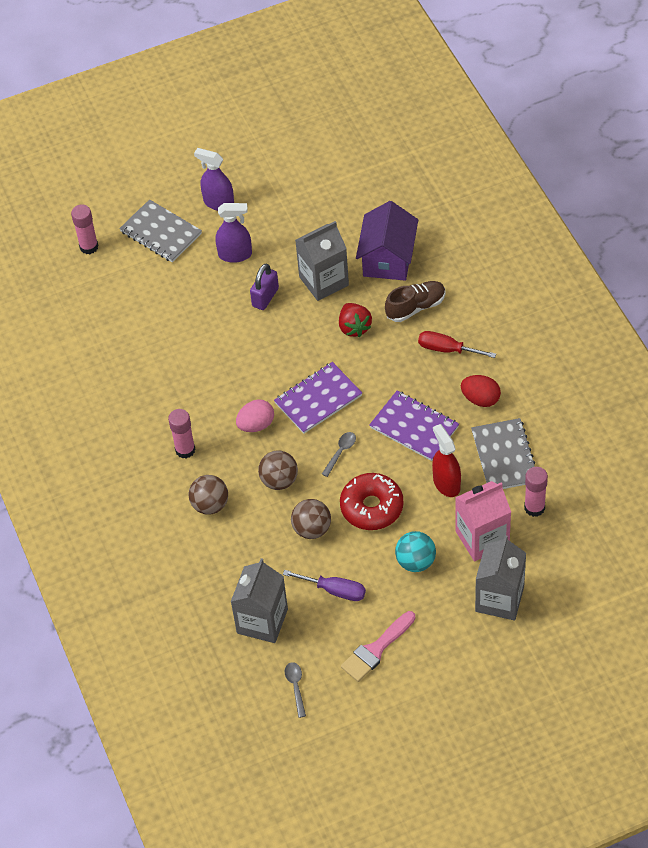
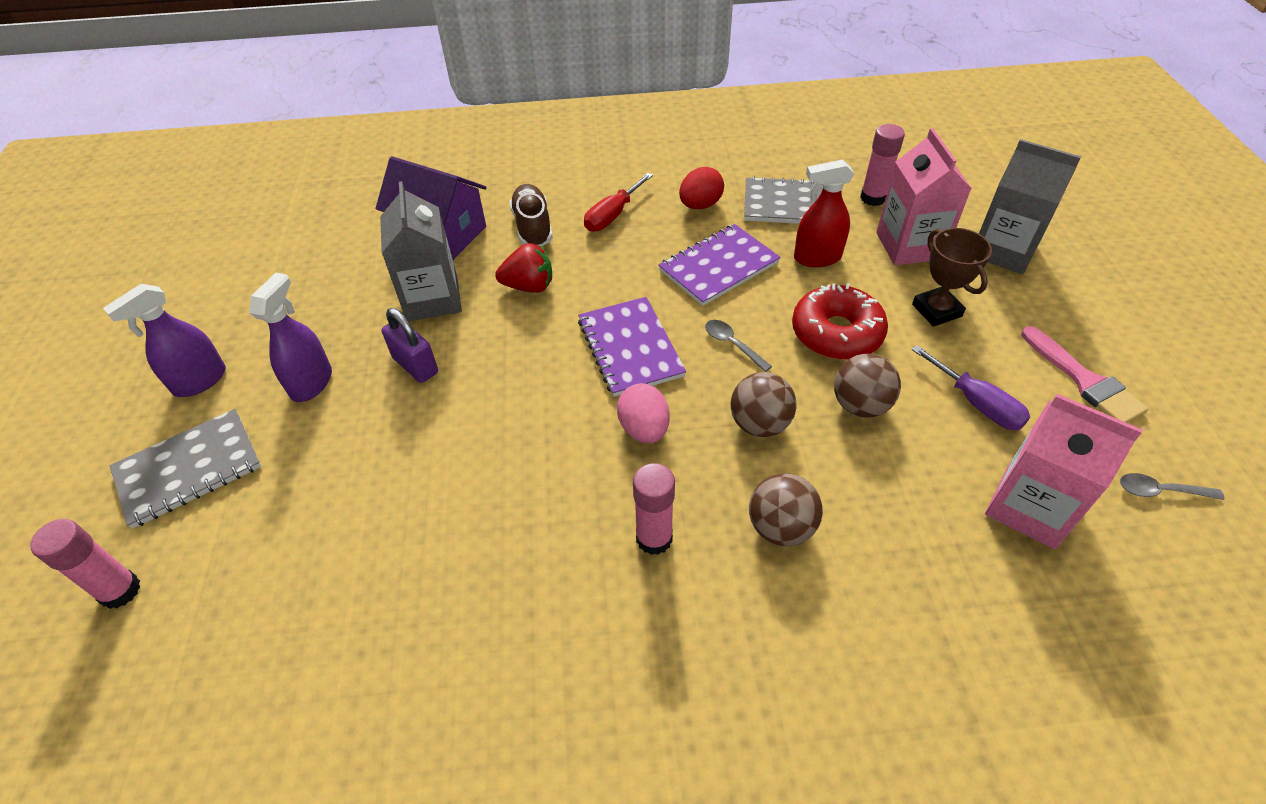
camera: 75 degrees left, 5 degrees down
(262, 621) = (1030, 507): grey carton -> pink carton
(334, 590) = (976, 403): purple screwdriver -> purple screwdriver turned 105 degrees clockwise
(415, 562) = (936, 310): turquoise ball -> brown trophy

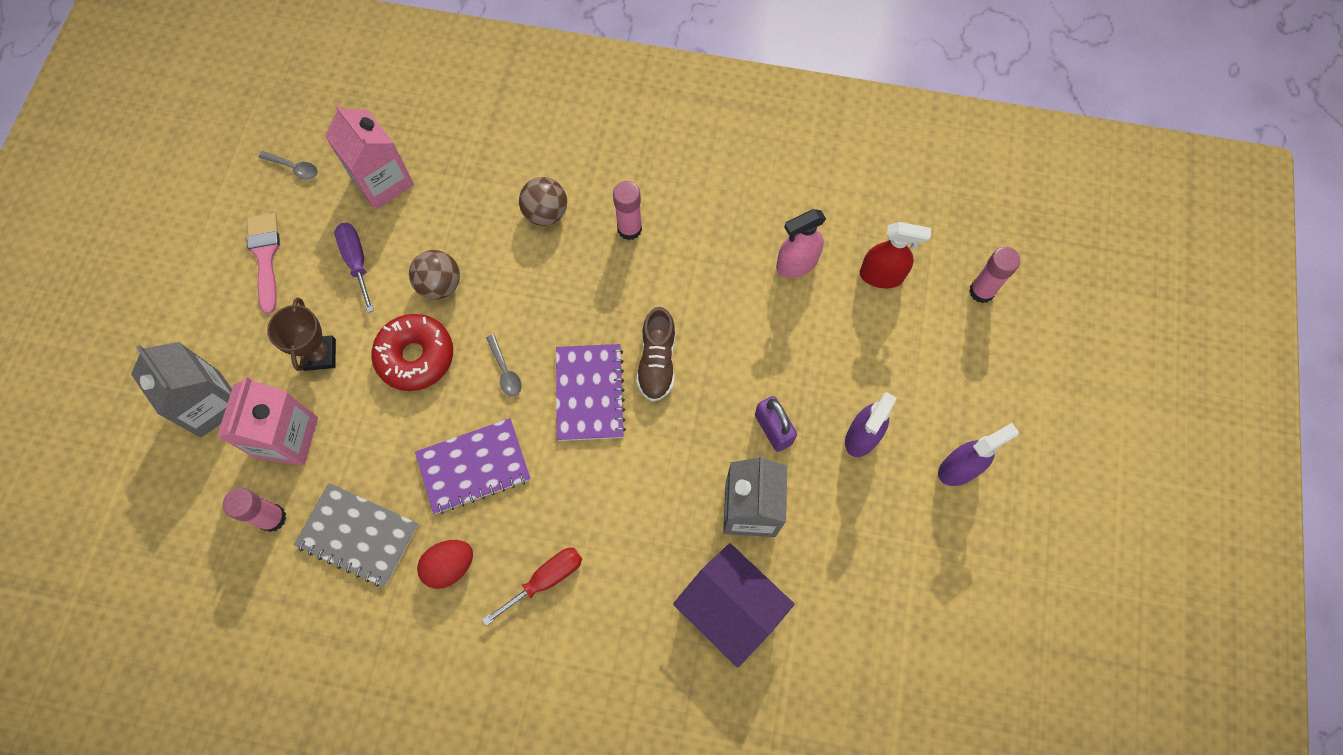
camera: 165 degrees left, 20 degrees up
(189, 469) = (952, 377): grey notebook -> none
(401, 555) = (796, 264): none -> pink spray bottle
(529, 286) = (657, 497): red strawberry -> none
(532, 227) = (633, 588): brown shoe -> brown shoe (657, 362)
(644, 429) = (606, 312): pink egg -> none
(759, 424) = (521, 291): brown ball -> none
(817, 258) = (379, 449): red spray bottle -> red spray bottle (881, 276)

